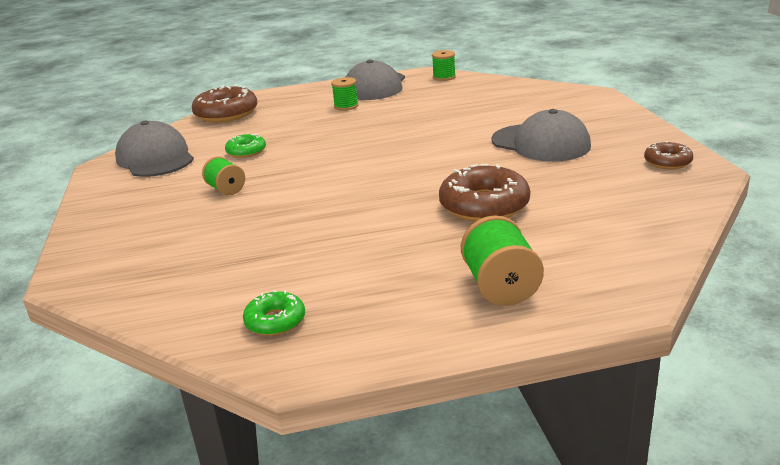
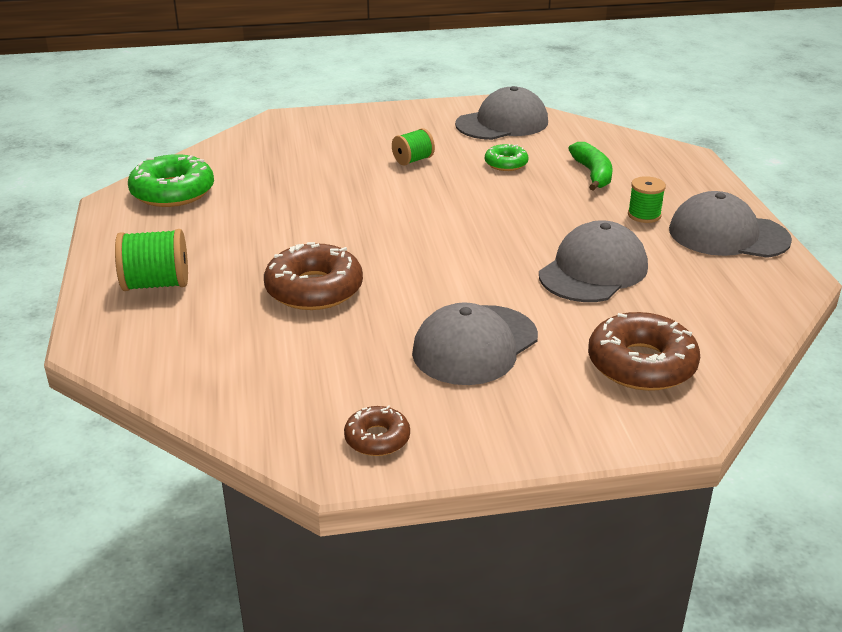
camera: 90 degrees right, 5 degrees up
(226, 114) = (627, 146): brown donut -> brown donut (641, 364)
(275, 122) = (592, 174): none -> green banana
(275, 321) = (173, 192): green donut -> green donut, size x1.82
(429, 117) = (593, 271): none -> grey cap
(444, 77) = (774, 291): green spool -> none

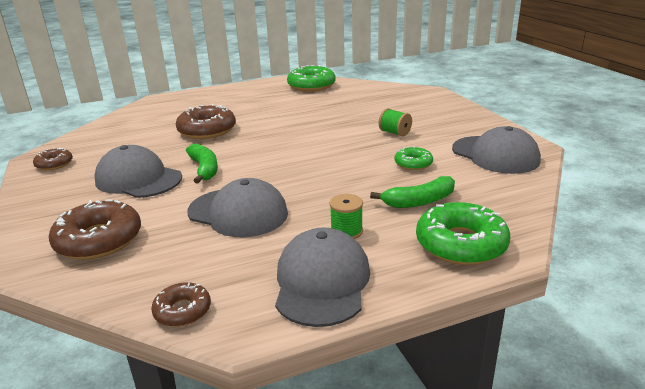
camera: 80 degrees right, 5 degrees down
(156, 284) = (211, 99): green spool -> none
(463, 292) = (204, 169): none -> green banana
(672, 170) = (461, 244): none -> green donut
(774, 304) = (182, 311): none -> brown donut

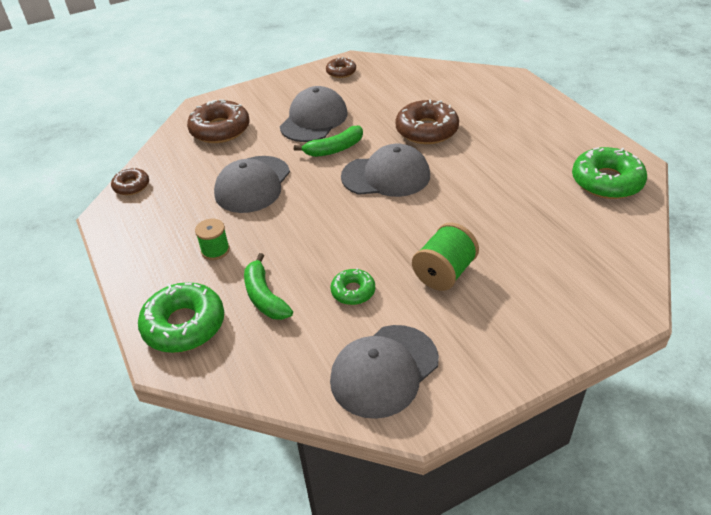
camera: 85 degrees right, 15 degrees up
(322, 282) = (148, 243): grey cap -> grey cap (386, 176)
(395, 133) = (444, 273): green spool -> green spool, size x1.56

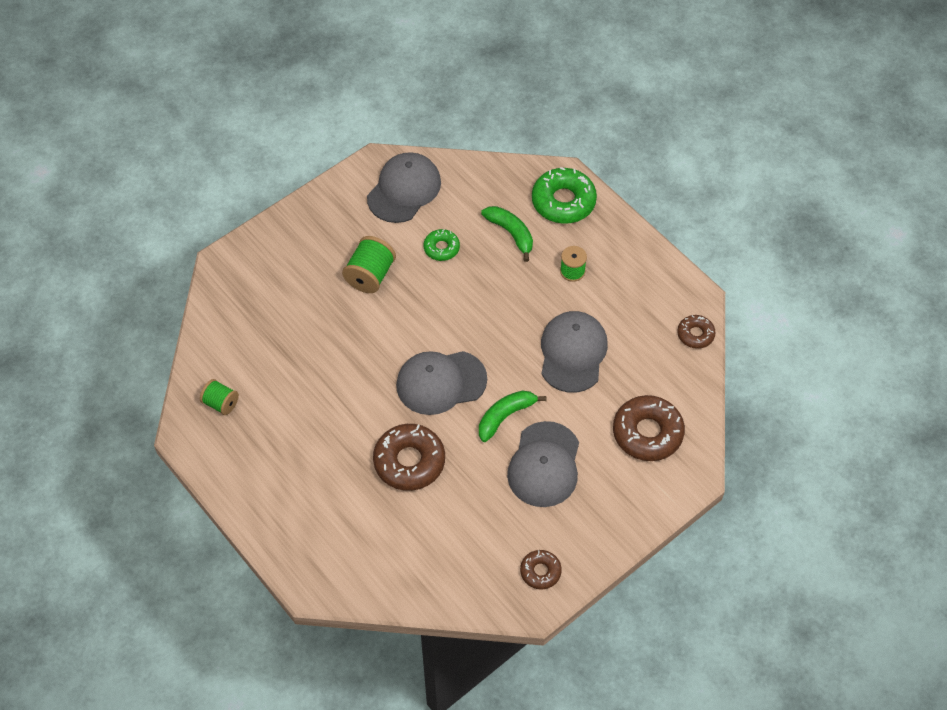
camera: 165 degrees right, 15 degrees up
(606, 181) = (221, 403): green donut -> green spool

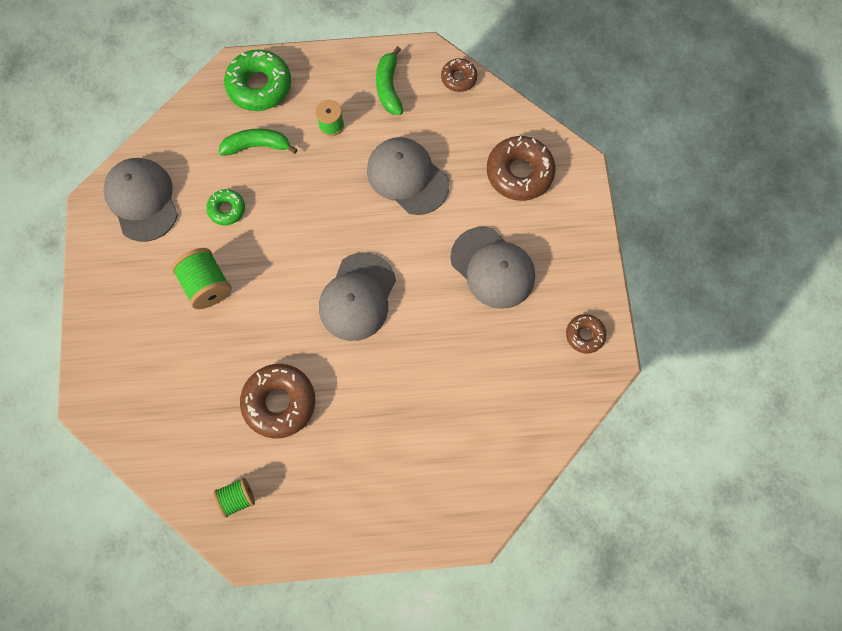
camera: 55 degrees left, 15 degrees up
(409, 462) = (414, 372): brown donut -> brown donut (279, 402)
(505, 416) = (427, 267): green banana -> green banana (389, 87)

